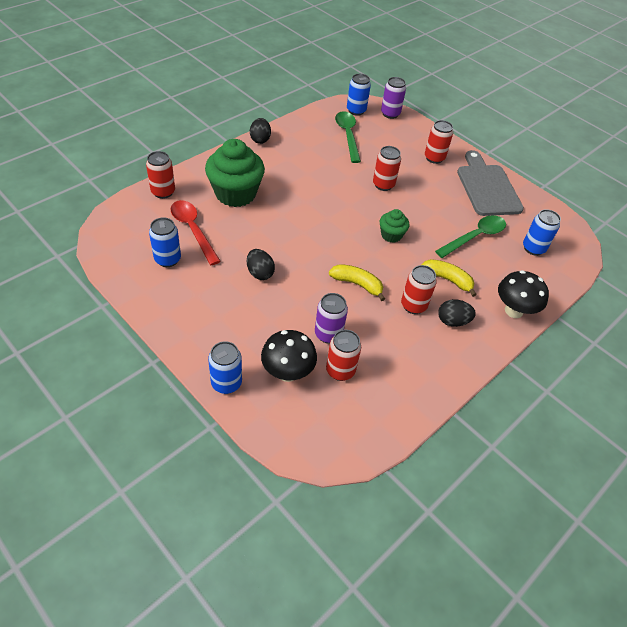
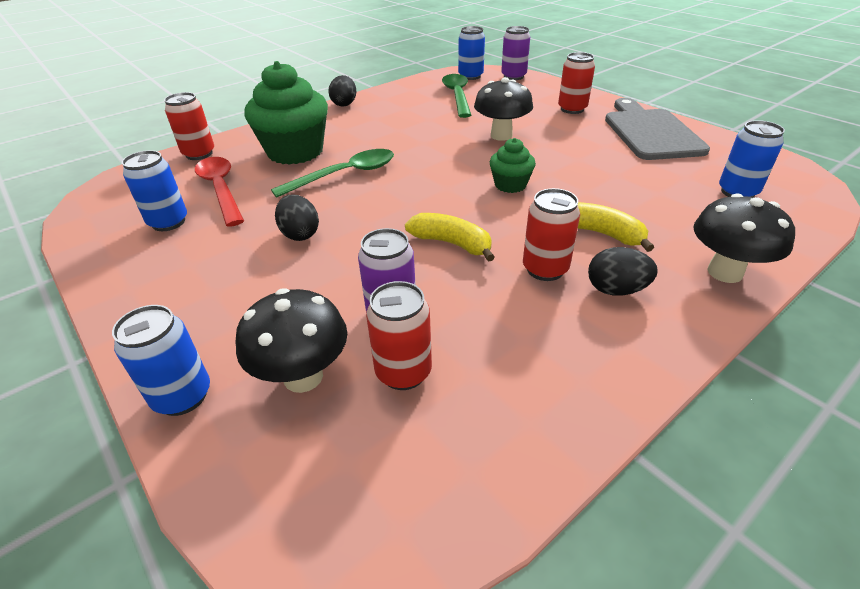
camera: 10 degrees right, 10 degrees down
(383, 185) = (501, 135): red can -> black mushroom
(475, 237) = (640, 182): green spoon -> green spoon (345, 175)

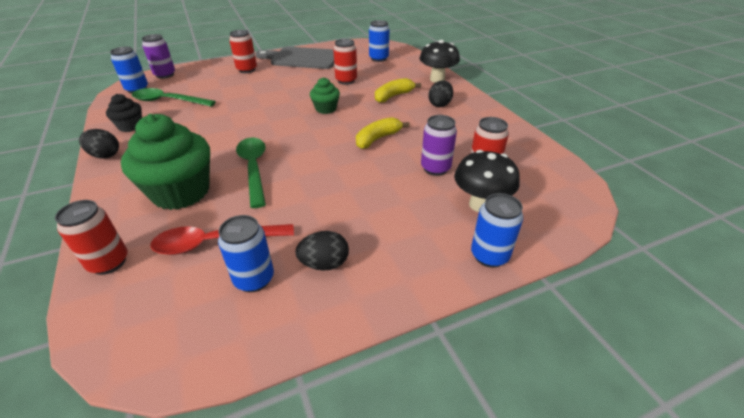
camera: 75 degrees left, 0 degrees up
(300, 234) = (329, 197): black egg -> black egg (324, 264)
(398, 97) = (130, 126): none -> black cupcake
(501, 135) = (257, 98): black mushroom -> none
(545, 269) = (416, 117): red can -> red can (346, 80)

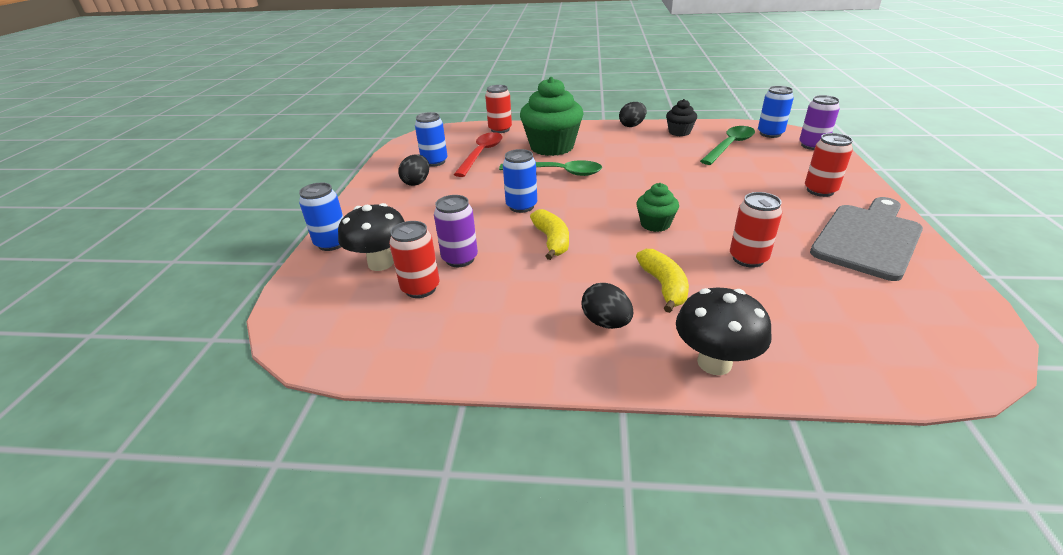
camera: 120 degrees right, 5 degrees down
(378, 58) = (860, 322): blue can -> blue can (521, 206)

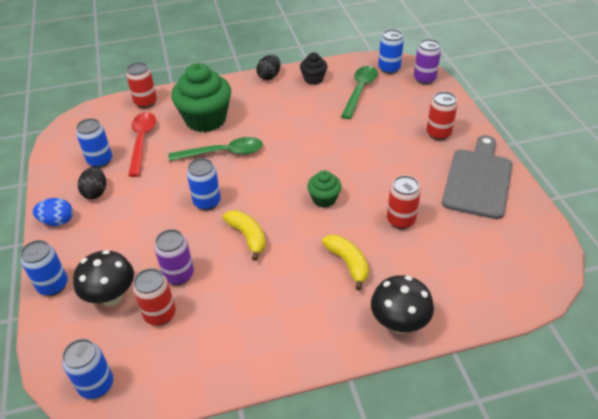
camera: 20 degrees left, 10 degrees up
(316, 336) = (96, 385): none -> blue can
(369, 197) = (57, 221): none -> blue egg
(606, 322) = (317, 309): black egg -> none

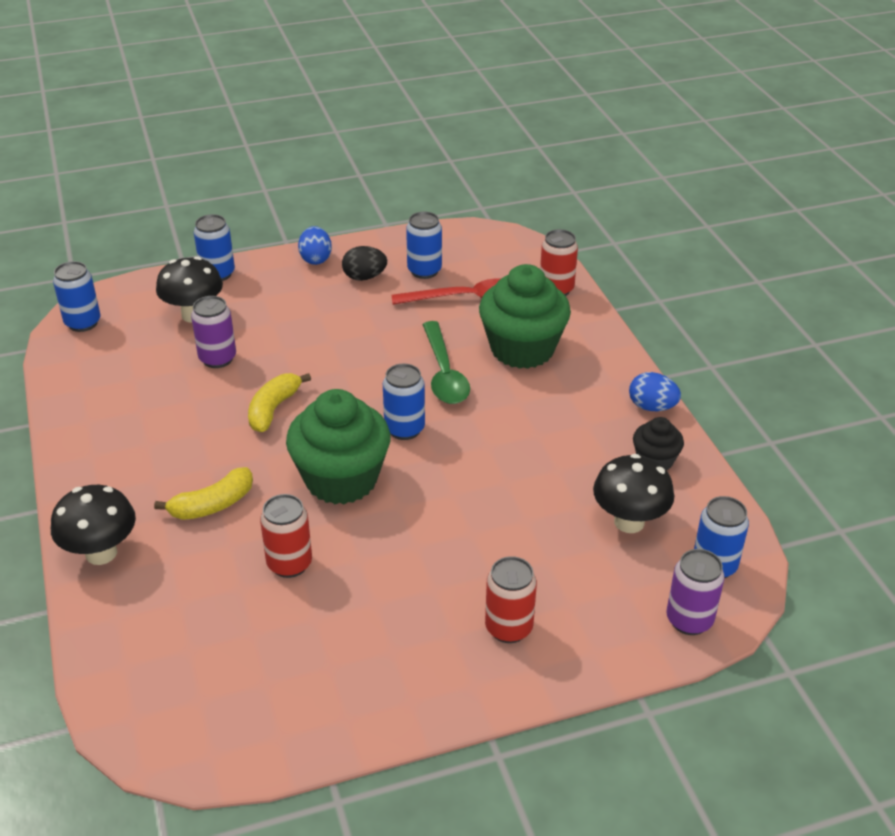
camera: 85 degrees right, 5 degrees down
(160, 314) = (162, 352): red can -> none
(207, 202) = (341, 368): blue can -> blue can (404, 429)
(248, 237) = (273, 409): yellow banana -> yellow banana turned 150 degrees clockwise
(269, 76) = (652, 407): black egg -> blue egg
(324, 199) = (341, 479): green cupcake -> green cupcake, size x1.99
(360, 91) = (629, 522): green spoon -> black mushroom
(478, 180) = (380, 673): grey cutting board -> none

